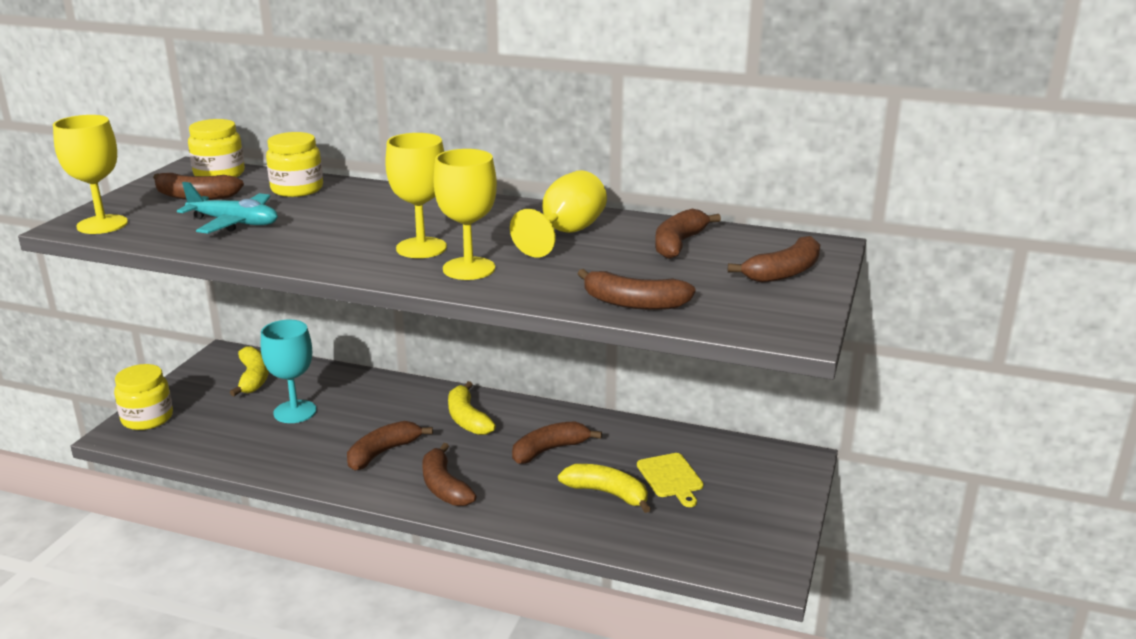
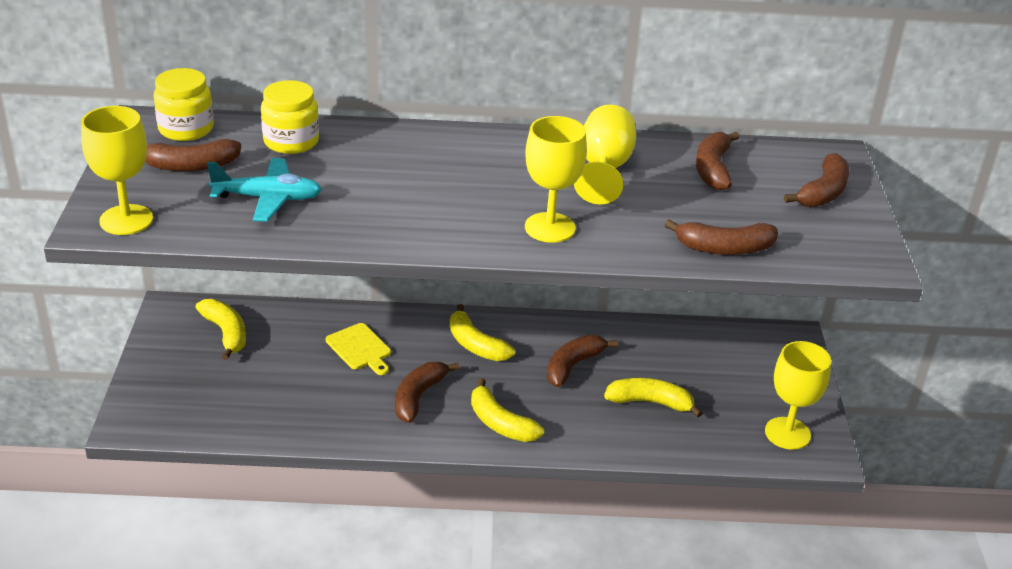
camera: 20 degrees left, 10 degrees up
(147, 418) = (146, 400): yellow jar -> none
(295, 412) = (298, 366): turquoise goblet -> none
(421, 248) = (484, 207): yellow goblet -> yellow goblet (787, 433)
(444, 487) = (500, 423): brown banana -> yellow banana
(671, 478) = (696, 376): yellow cutting board -> yellow cutting board (360, 349)

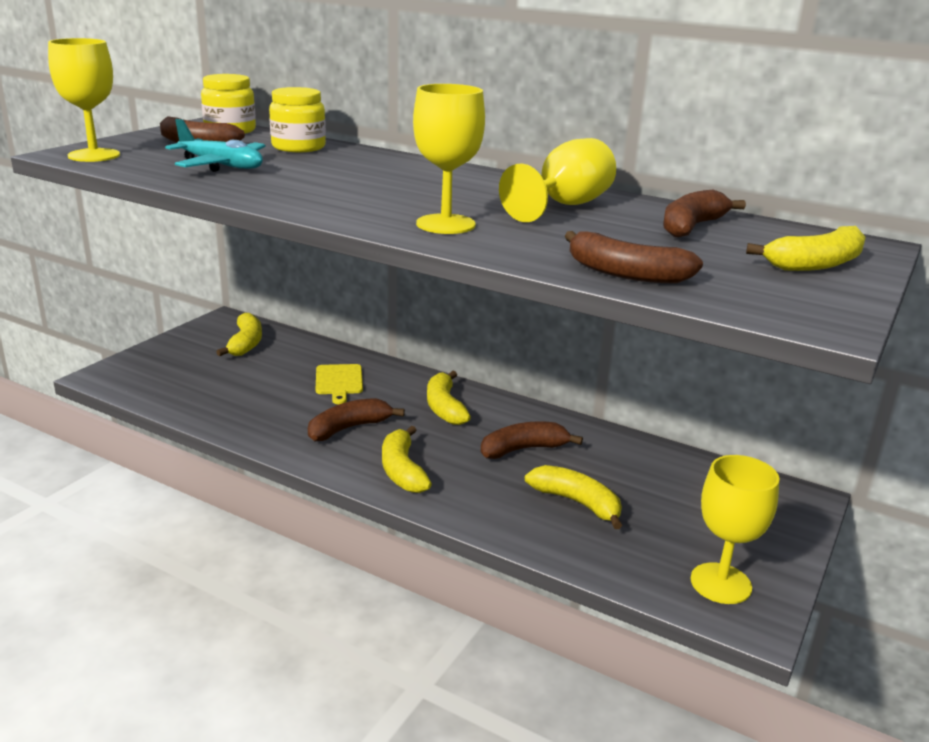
camera: 30 degrees right, 10 degrees down
(823, 192) = (816, 264): brown banana -> yellow banana

